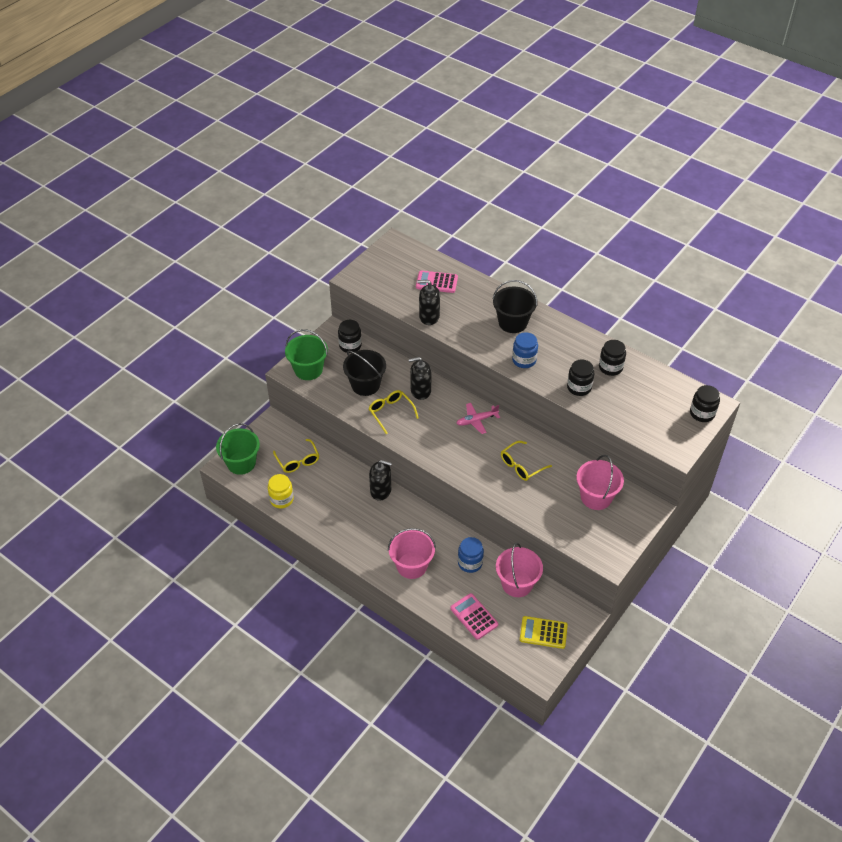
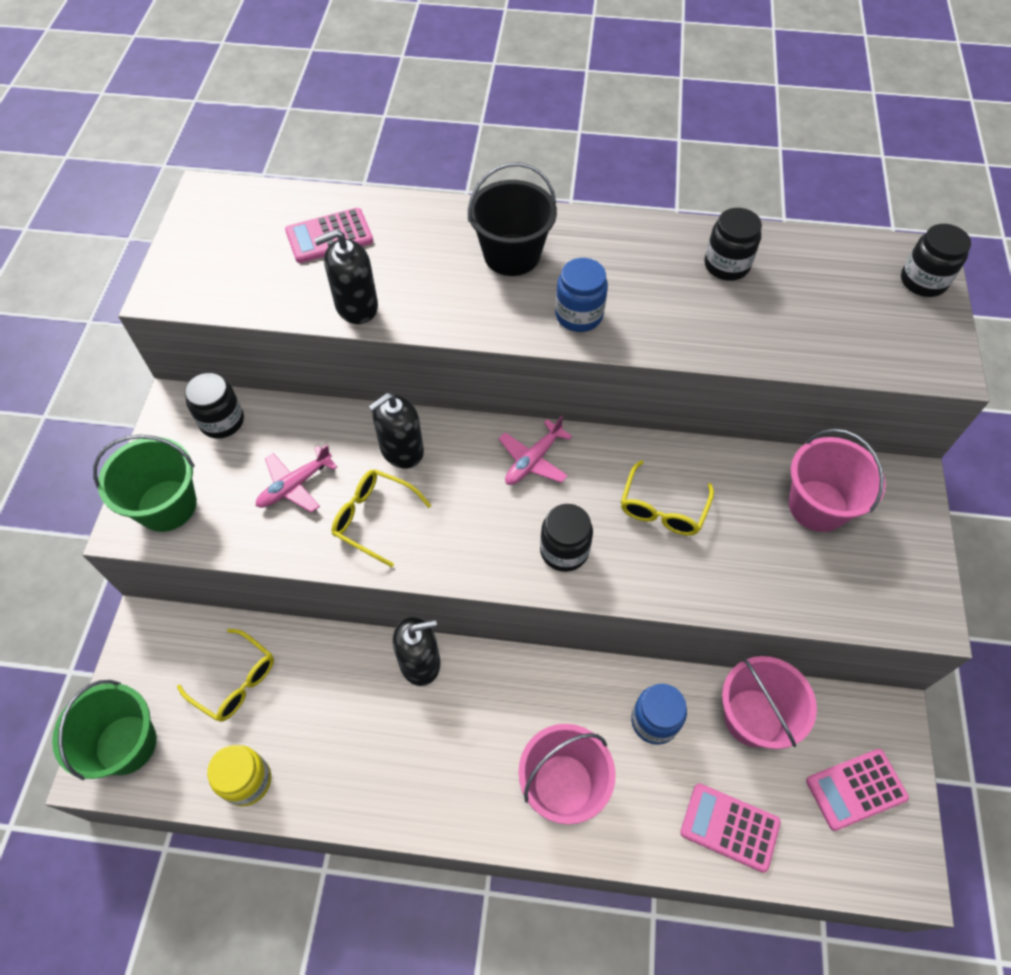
camera: 30 degrees left, 10 degrees up
(365, 385) = (295, 485): black bucket -> pink plane
(543, 633) = (856, 789): yellow calculator -> pink calculator
(579, 387) = (705, 324): black jar -> black jar (564, 550)

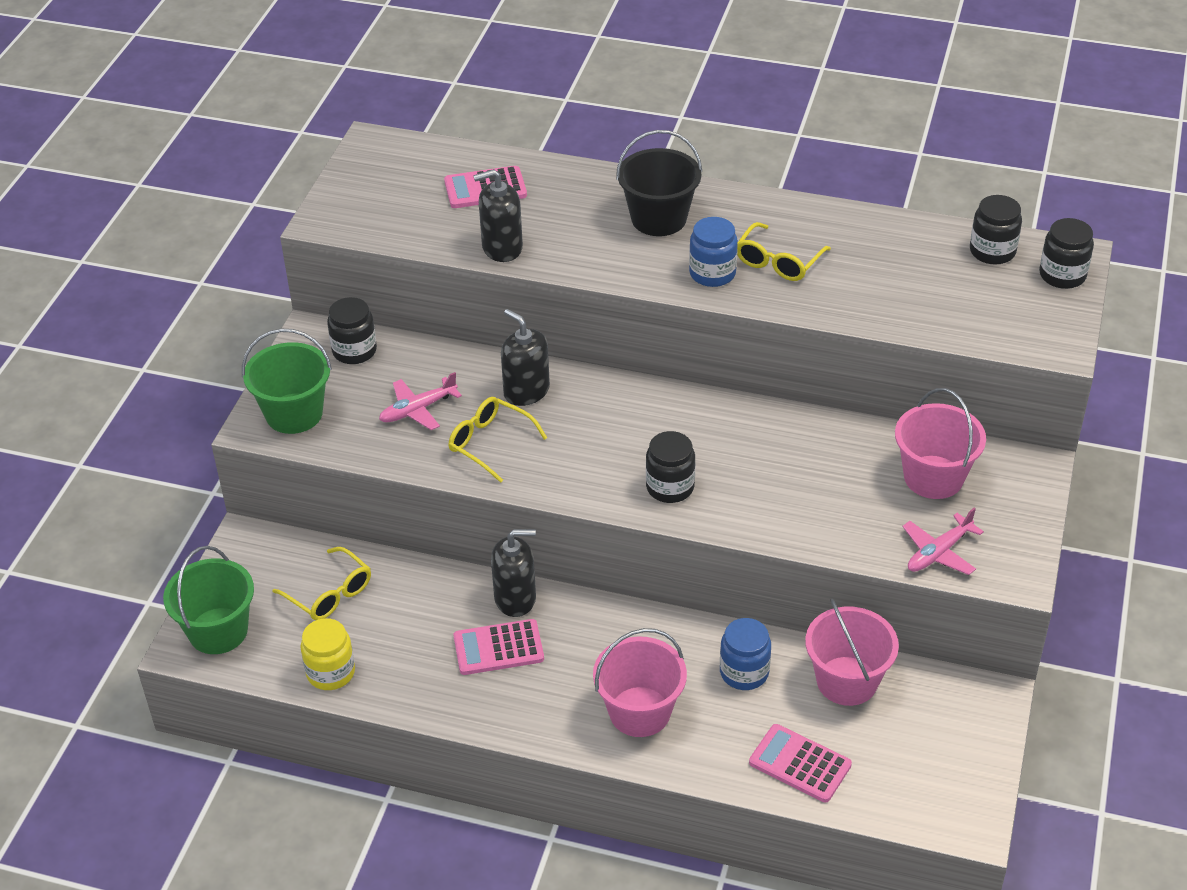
camera: 10 degrees right, 15 degrees down
(401, 450) = (526, 391): black soap dispenser -> black soap dispenser turned 75 degrees clockwise
(533, 460) = (655, 412): pink plane -> pink plane (938, 552)
(662, 509) = (775, 464): yellow glasses -> yellow glasses (778, 262)
(726, 265) = (868, 245): black jar -> black jar (992, 251)
(856, 789) = (937, 750): pink calculator -> pink calculator (498, 648)

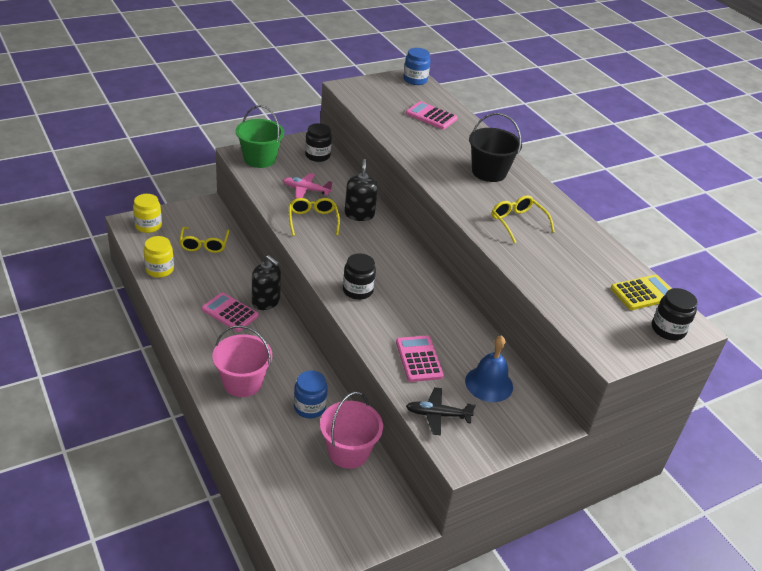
camera: 40 degrees right, 5 degrees down
(218, 631) = (148, 226): green bucket -> yellow jar
(502, 248) = (400, 138): black soap dispenser -> none
(712, 273) = (477, 205): blue jar -> blue jar (415, 80)
(778, 262) = (517, 222): yellow glasses -> yellow glasses turned 75 degrees clockwise
(800, 764) = (272, 464): pink calculator -> pink calculator (418, 359)
(933, 477) = (489, 384): pink bucket -> blue bell
(938, 552) = (437, 415): pink plane -> black plane
(992, 251) = (643, 293): black jar -> yellow calculator

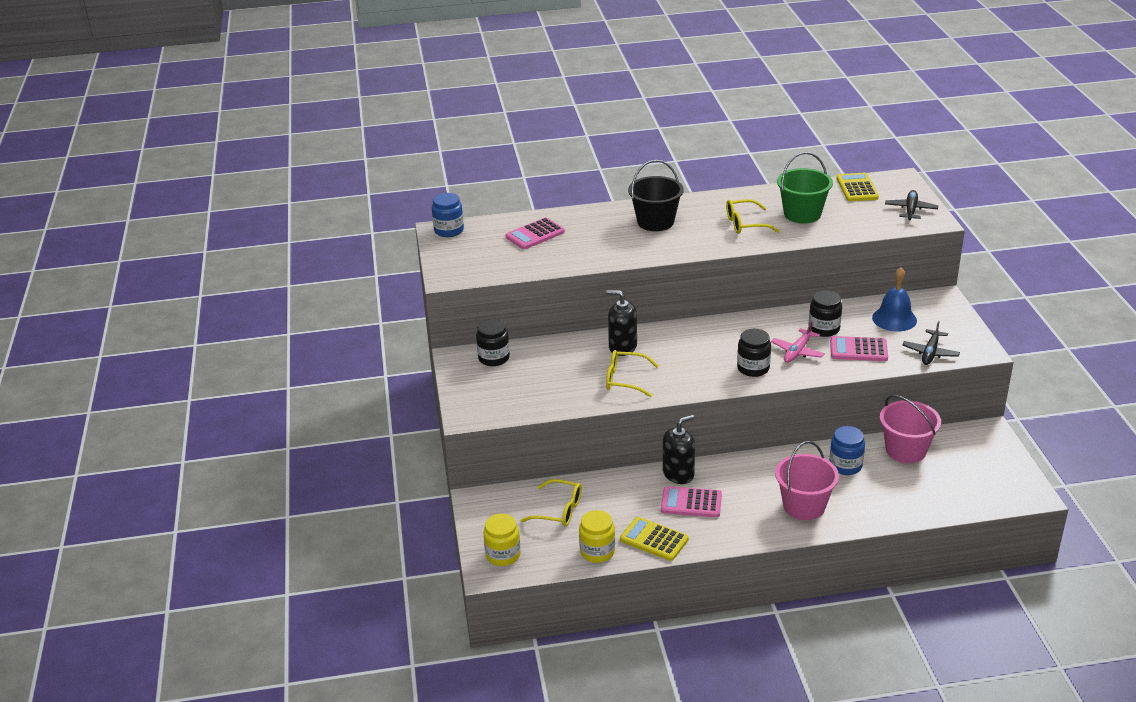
camera: 65 degrees left, 5 degrees down
(179, 297) = (654, 539): none -> yellow calculator
(230, 313) = (691, 503): pink calculator -> pink calculator turned 45 degrees clockwise
(259, 159) = (485, 402): green bucket -> green bucket (802, 214)
(306, 190) = (563, 376): pink plane -> pink plane (797, 351)
(623, 336) = (910, 210): none -> black plane
(668, 329) = (904, 189): black jar -> black jar (824, 329)

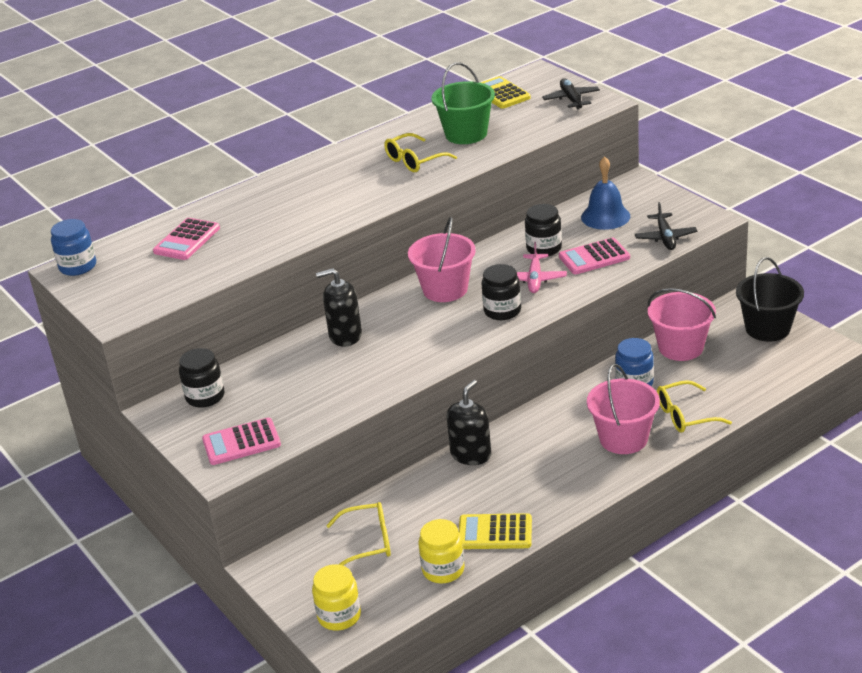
camera: 25 degrees left, 0 degrees up
(625, 379) = (373, 368): yellow glasses -> yellow glasses (685, 415)
(655, 222) = (315, 187): black bucket -> black bucket (767, 328)
(691, 503) = (506, 479): pink calculator -> pink calculator (241, 442)
(722, 336) = (445, 289): none -> pink bucket

